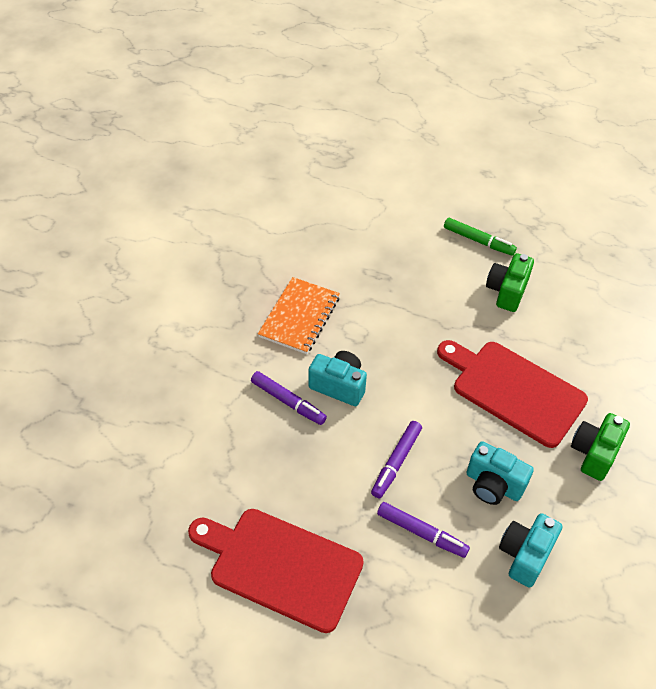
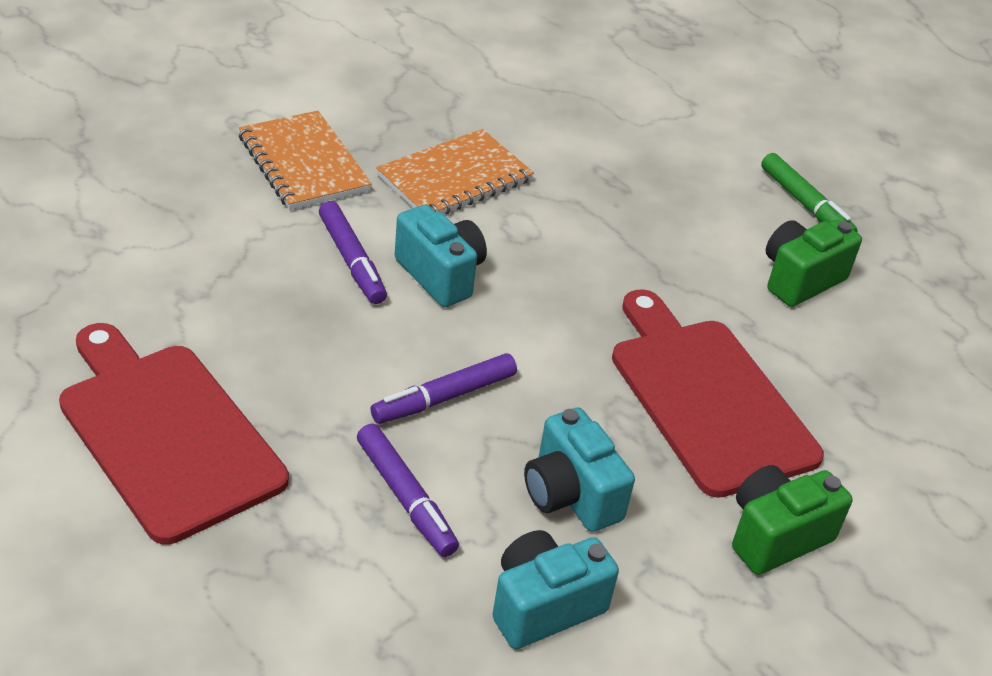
camera: 25 degrees right, 10 degrees down
(214, 350) = (303, 163): none -> orange notebook

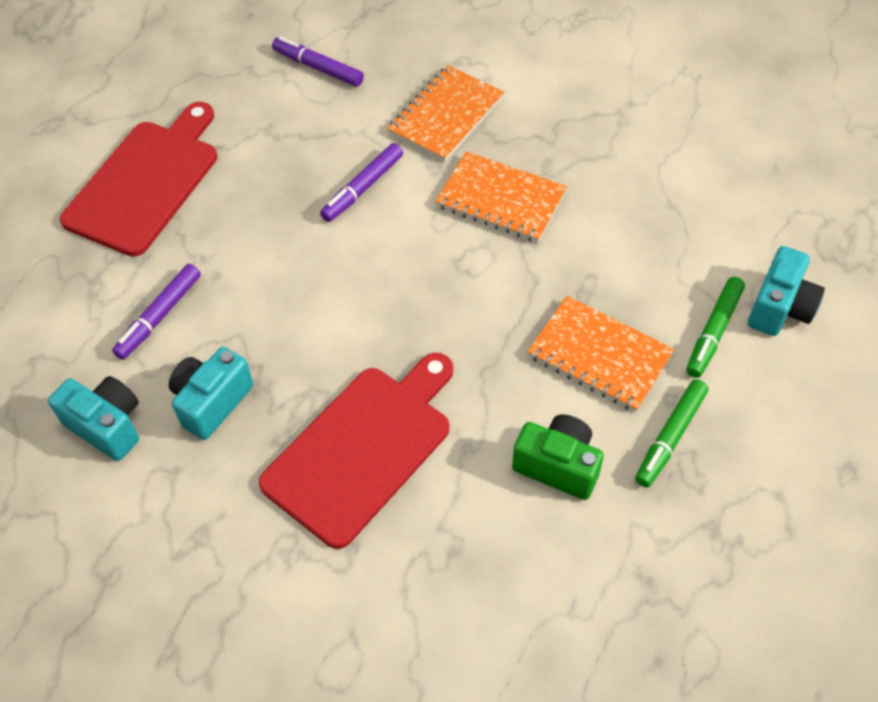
camera: 70 degrees right, 15 degrees up
(440, 275) = (384, 240): turquoise camera -> turquoise camera (780, 308)
(444, 397) = (261, 296): purple marker -> purple marker (318, 67)
(692, 203) = (599, 355): none -> orange notebook
(709, 133) = (713, 331): none -> green marker
(776, 536) = (243, 541): green camera -> none

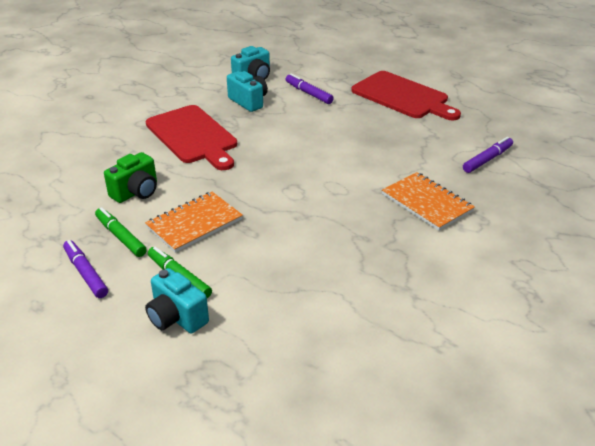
camera: 105 degrees right, 20 degrees down
(362, 188) = (371, 161): purple marker -> purple marker (86, 273)
(501, 199) = (339, 211): orange notebook -> none

